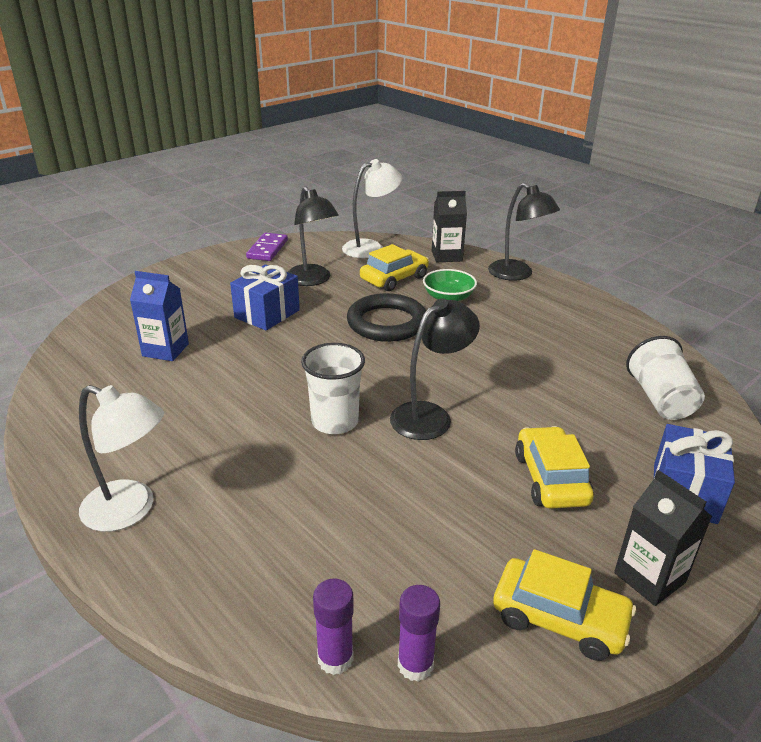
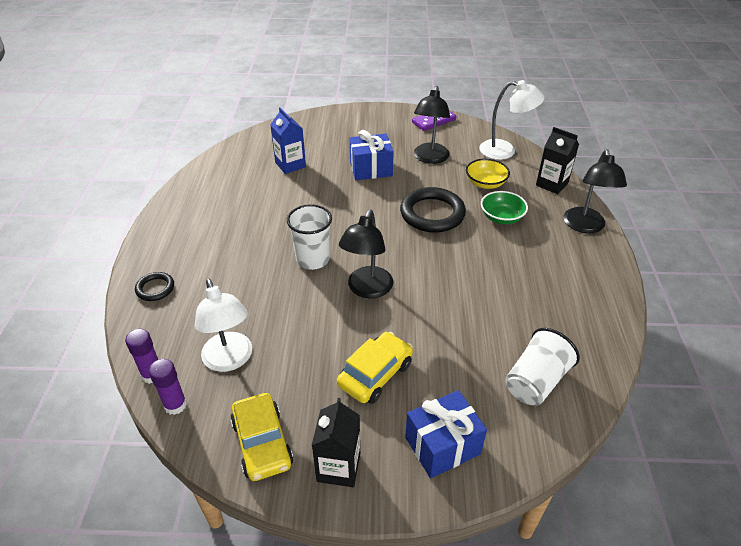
camera: 45 degrees right, 10 degrees up
(130, 510) = (170, 246): white lamp -> white lamp (230, 360)
(185, 567) = (155, 288): none -> black ring
(394, 278) = (485, 183): yellow car -> yellow bowl
(430, 415) = (367, 289): black lamp -> black lamp turned 105 degrees clockwise

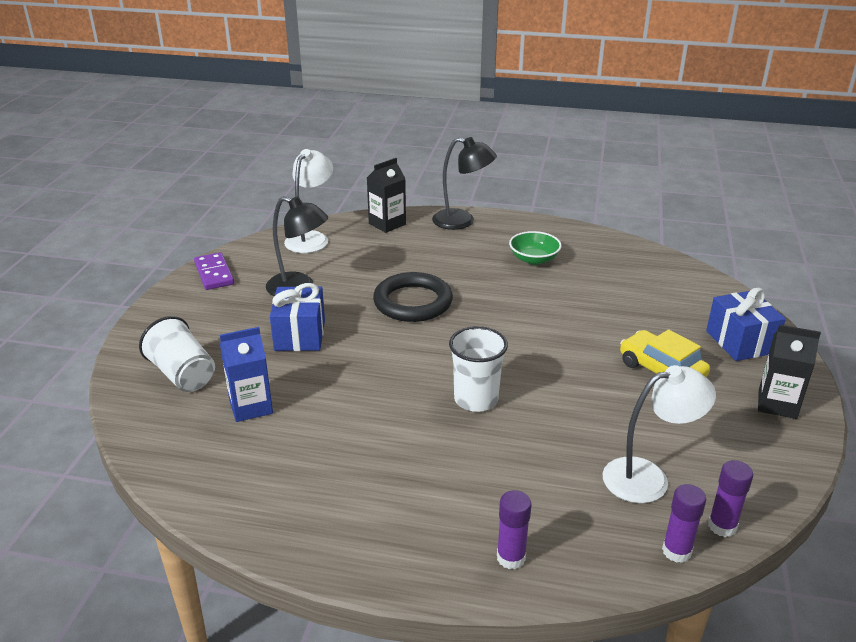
camera: 80 degrees left, 10 degrees down
(155, 288) = (511, 558): black ring -> purple glue stick
(262, 443) = (761, 454): yellow car -> none
(367, 289) = (536, 362): black lamp -> none
(485, 183) = (369, 260): yellow bowl -> none
(501, 217) = (434, 261): green bowl -> green bowl (534, 259)
(535, 381) = (662, 284): white cup -> white cup (183, 374)

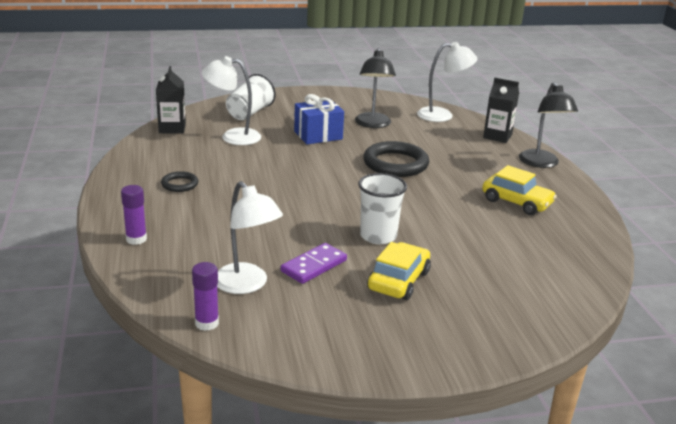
camera: 65 degrees right, 5 degrees down
(214, 273) = (363, 97): purple domino -> purple domino (314, 266)
(251, 407) = (232, 136): blue carton -> white lamp
(370, 486) = (180, 184): none -> black ring
(476, 399) = (293, 205): white cup -> white cup (378, 236)
(534, 259) = (516, 202): green bowl -> yellow car
(676, 551) = (169, 303): purple glue stick -> none
(740, 342) = (486, 322): blue gift -> none
(777, 404) = (396, 348): black carton -> black carton (172, 128)

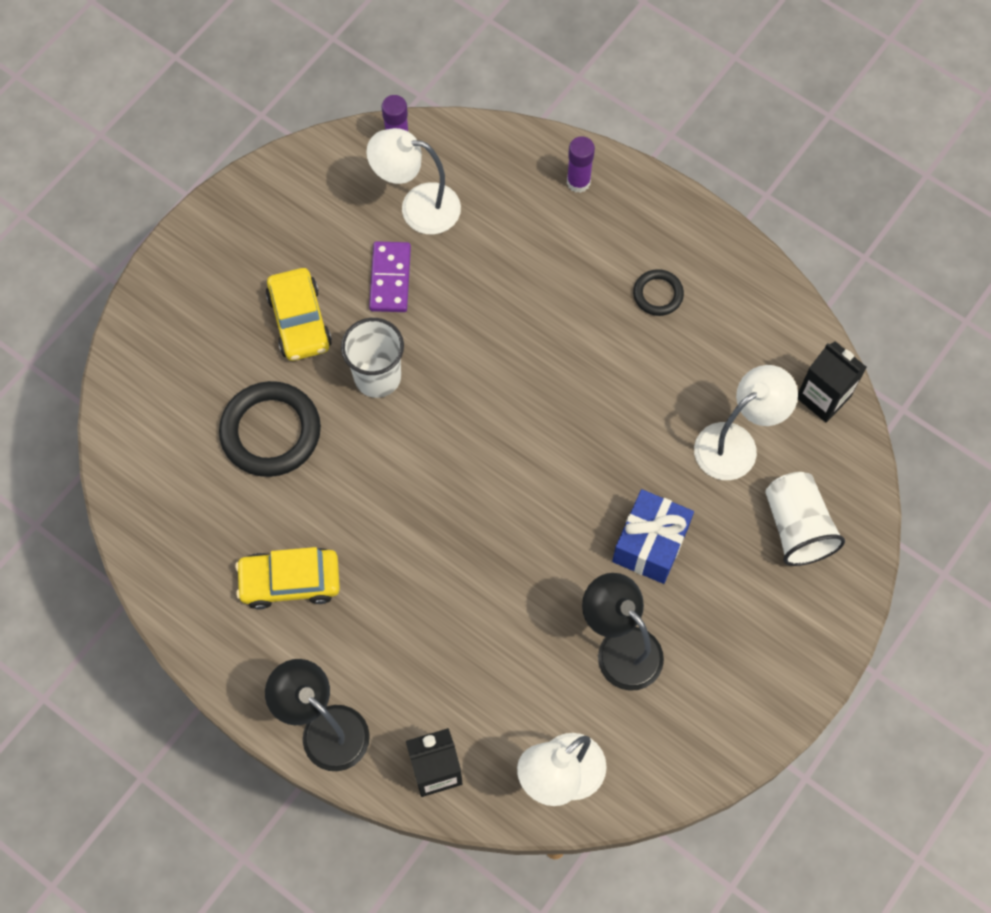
camera: 140 degrees right, 40 degrees up
(395, 164) = (493, 553): black ring -> black ring (271, 432)

